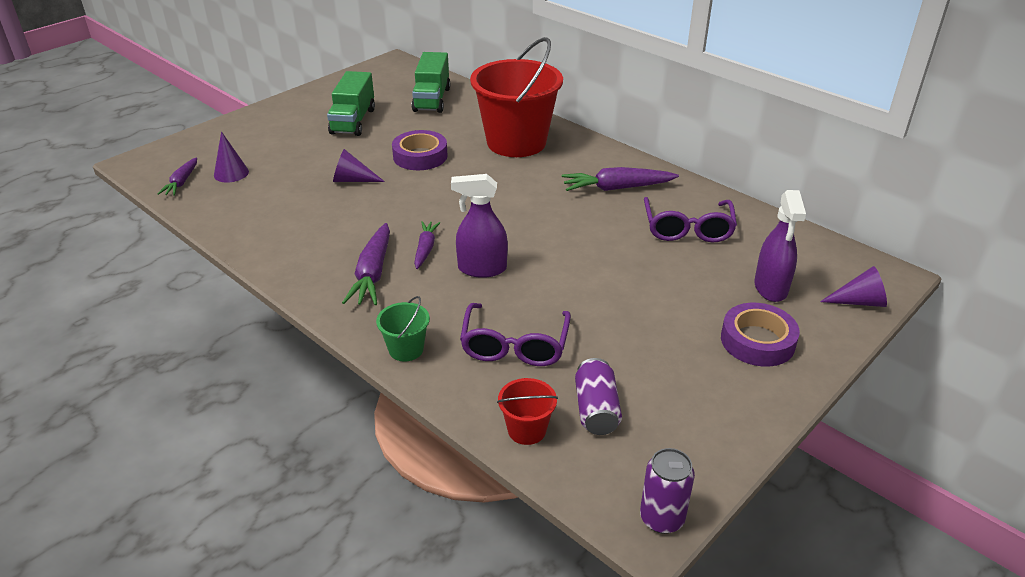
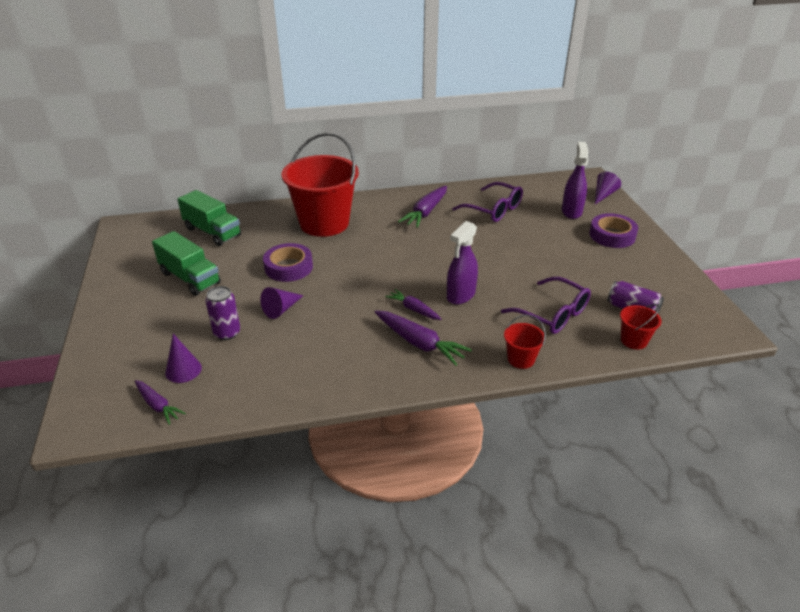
camera: 55 degrees left, 0 degrees up
(406, 349) = (521, 359): green bucket -> red bucket
(662, 518) = (728, 324): purple can -> purple can (227, 333)
(771, 288) = (571, 211): purple spray bottle -> purple spray bottle turned 120 degrees counterclockwise

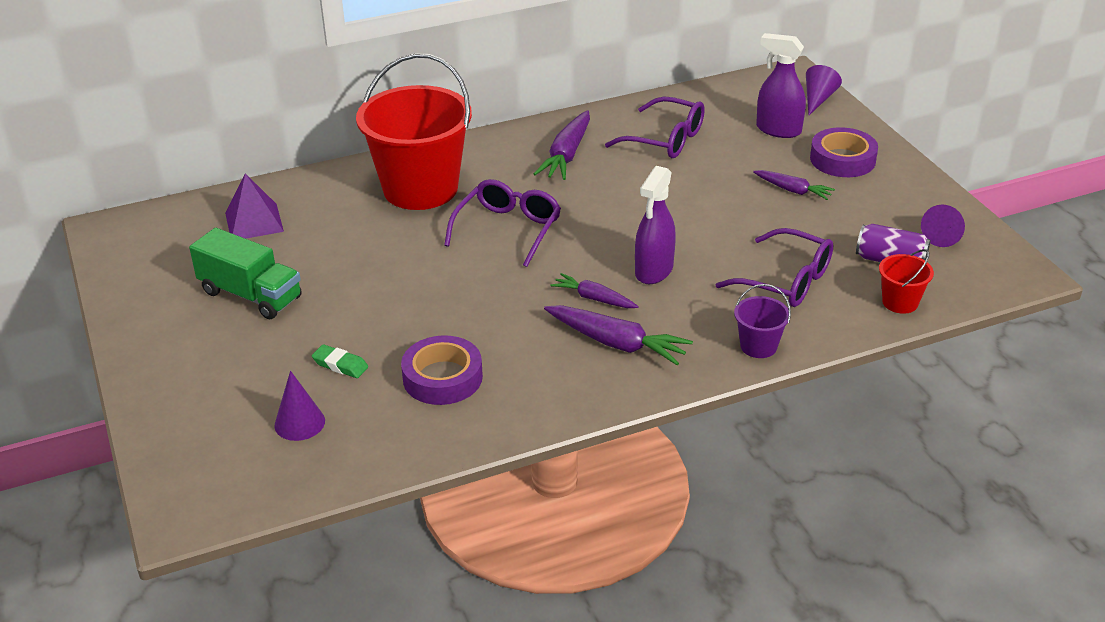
camera: 10 degrees left, 0 degrees up
(158, 405) = (285, 473): purple carrot -> purple carrot (793, 190)
(212, 232) = (254, 222): green truck -> purple pyramid
(227, 333) = (340, 365): purple can -> green eraser
(281, 309) = (405, 322): purple cone -> purple cone (943, 234)
(288, 267) = (392, 261): purple tape -> purple tape (442, 378)
(371, 255) = (508, 229): none -> purple glasses
(521, 359) = (758, 346): red bucket -> purple bucket
(571, 211) = (778, 130): purple spray bottle -> purple spray bottle turned 60 degrees counterclockwise

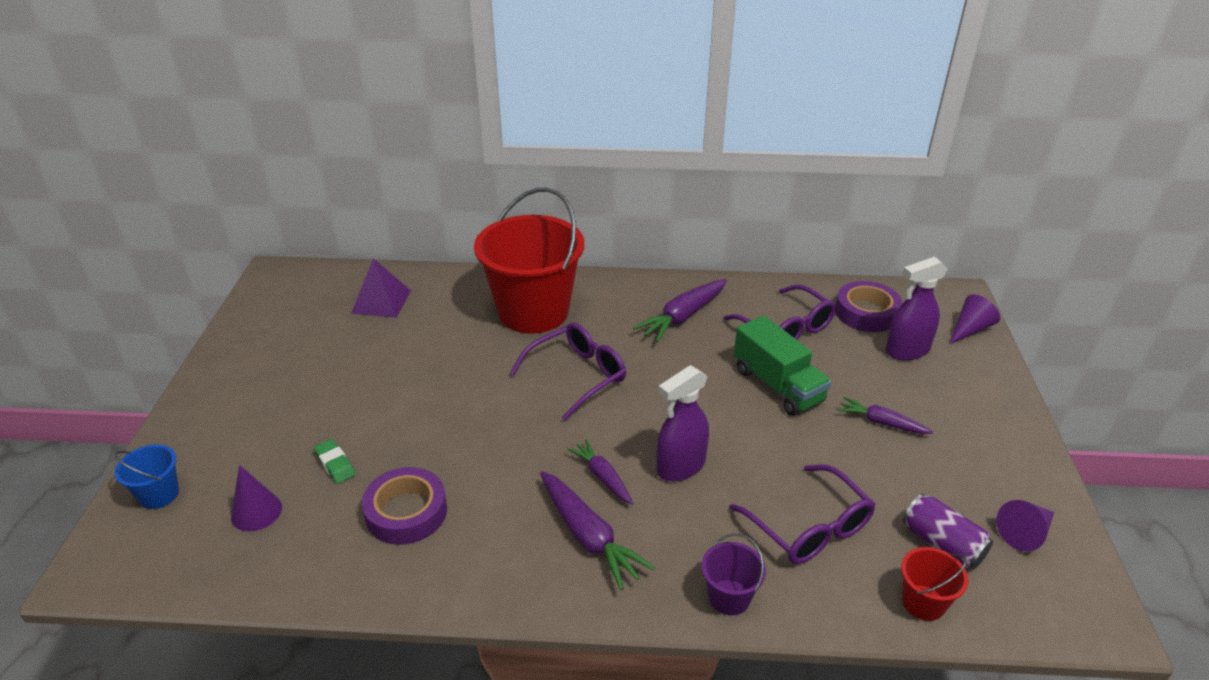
camera: 25 degrees right, 0 degrees up
(186, 442) = (159, 494): none -> blue bucket
(251, 295) = (324, 369): green truck -> green truck (777, 385)
(778, 130) = (907, 350): purple spray bottle -> purple spray bottle turned 75 degrees counterclockwise
(793, 190) = (881, 422): purple carrot -> purple carrot turned 150 degrees clockwise
(842, 159) = (957, 404): purple tape -> purple tape (866, 313)

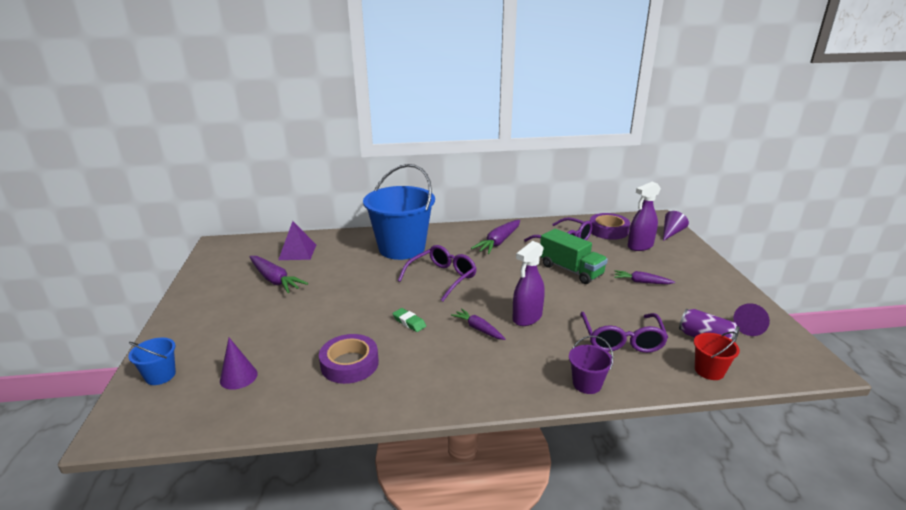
camera: 10 degrees left, 10 degrees down
(335, 464) = (290, 343): green eraser -> green eraser (409, 322)
(533, 312) = (402, 248): red bucket -> blue bucket
(588, 536) = (481, 362): purple carrot -> purple carrot (275, 280)
(809, 528) = (622, 340): purple glasses -> purple glasses turned 45 degrees clockwise

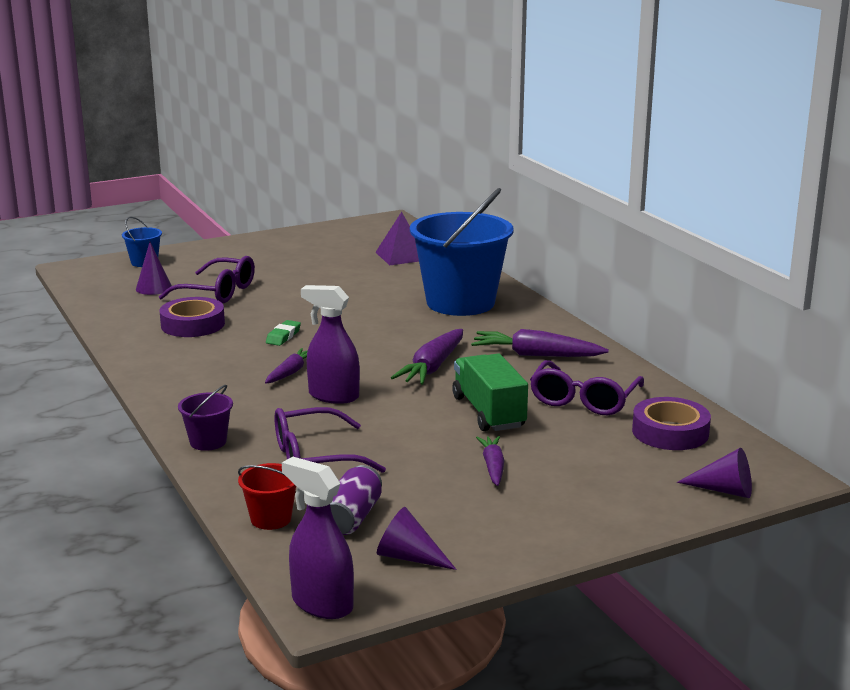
camera: 70 degrees right, 5 degrees down
(275, 280) = (330, 261): purple carrot -> purple carrot (432, 367)
(442, 278) = (399, 337): purple glasses -> purple glasses (218, 292)
(570, 270) = (488, 412): green truck -> green truck turned 135 degrees clockwise
(640, 246) = (631, 462): purple spray bottle -> purple spray bottle (321, 604)

